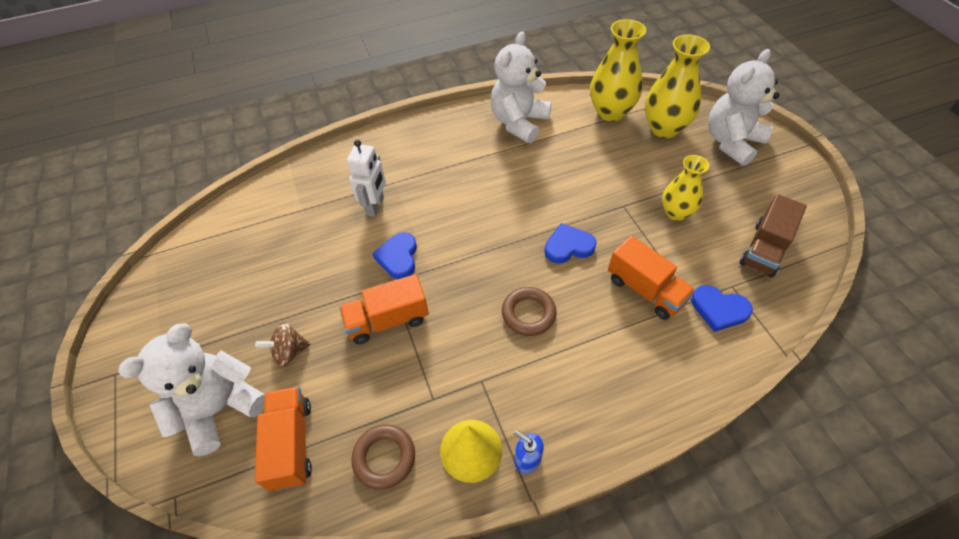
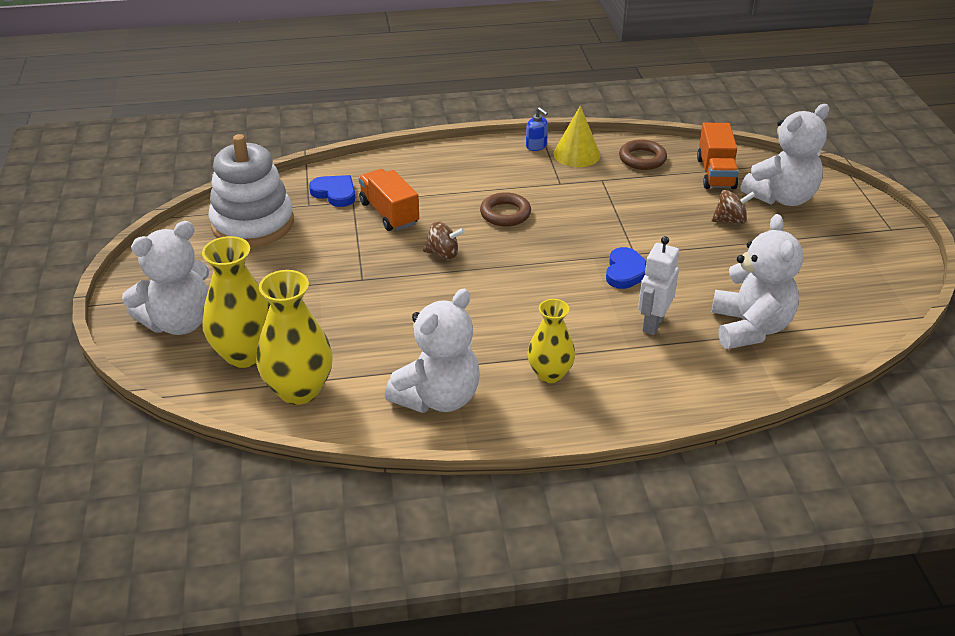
camera: 170 degrees left, 15 degrees down
(297, 217) = (750, 328): none -> white teddy bear
(388, 320) = (639, 228): orange truck -> none
(568, 246) = (443, 254): blue heart -> brown spinning top
(676, 213) = (311, 264): yellow vase -> yellow vase (550, 374)
(764, 249) = (252, 224): brown truck -> white stacking toy

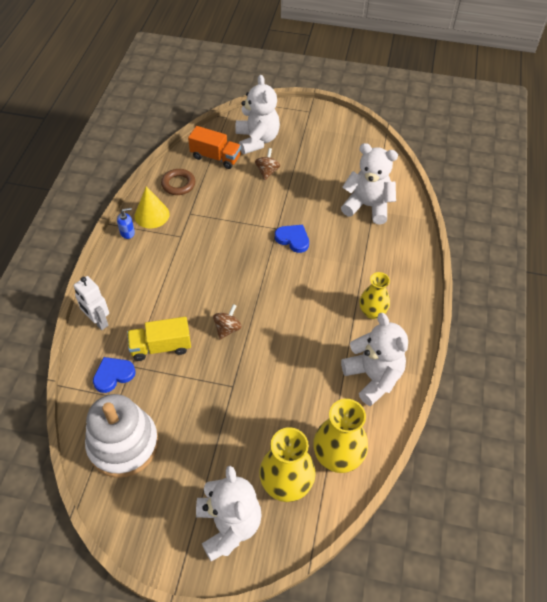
camera: 70 degrees left, 15 degrees up
(389, 213) = (161, 346): orange truck -> yellow truck
(505, 214) = (199, 278): brown ring -> none
(652, 324) = (346, 246): white robot -> white robot (98, 321)

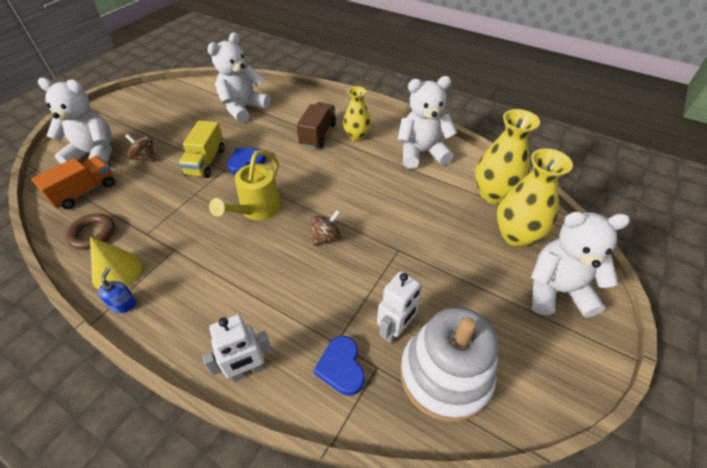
camera: 70 degrees left, 5 degrees down
(152, 402) = (395, 330): none -> white robot
(161, 346) = (321, 304): yellow truck -> yellow truck (205, 162)
(227, 328) = (326, 237): brown spinning top -> brown spinning top turned 90 degrees clockwise
(239, 270) = (257, 209): none -> yellow watering can
(358, 279) = (318, 134): none -> brown truck

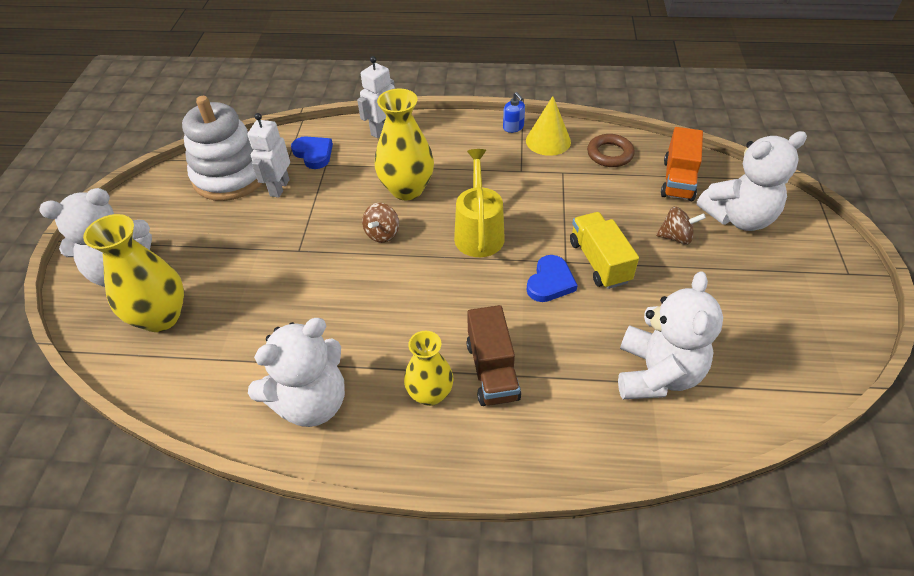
camera: 155 degrees right, 0 degrees up
(493, 194) = (189, 367): yellow vase -> yellow vase (407, 189)

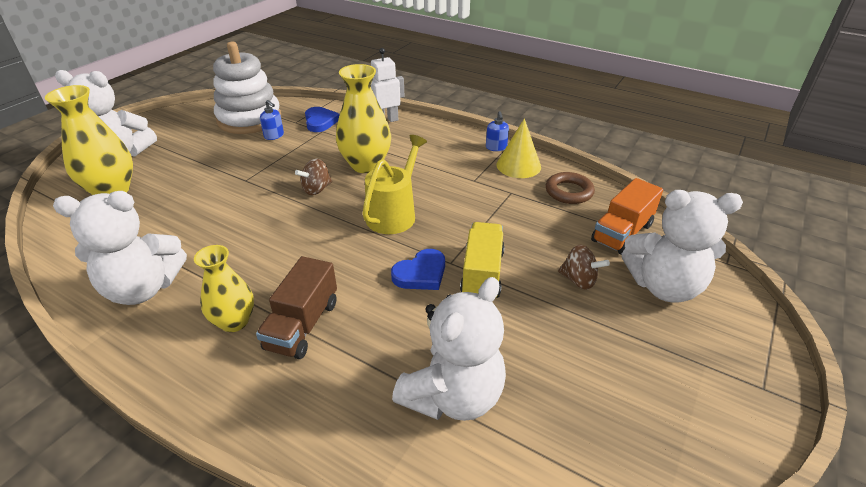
camera: 25 degrees right, 10 degrees down
(279, 188) = (274, 136): white robot -> blue soap dispenser

